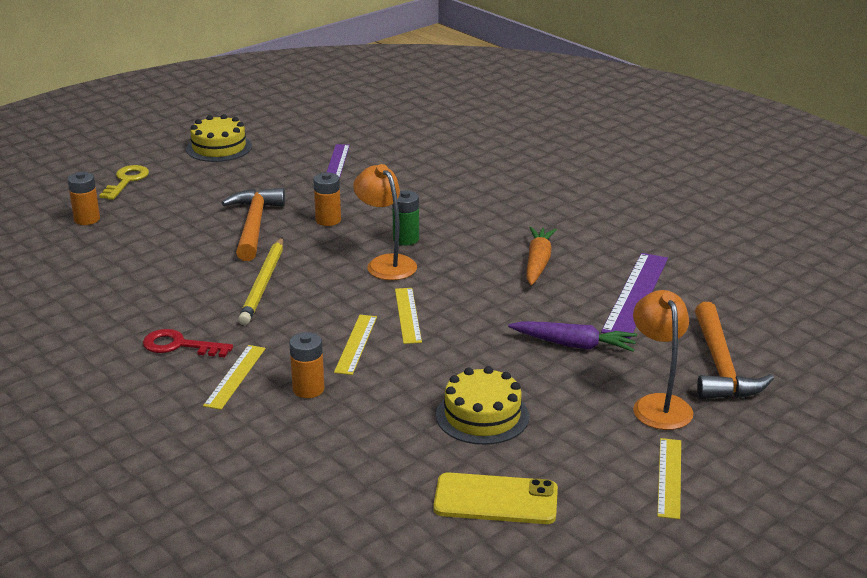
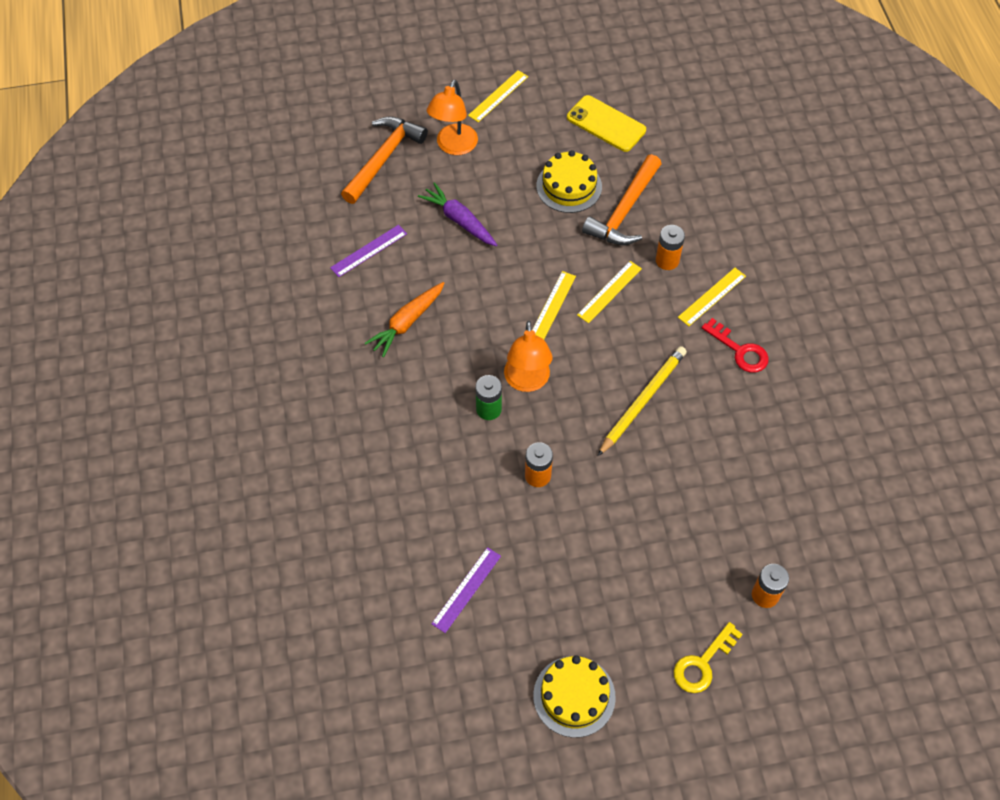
camera: 150 degrees left, 30 degrees up
(254, 225) = (609, 501): orange hammer -> orange hammer (624, 211)
(635, 294) = (369, 251): purple ruler -> purple ruler, size x0.61

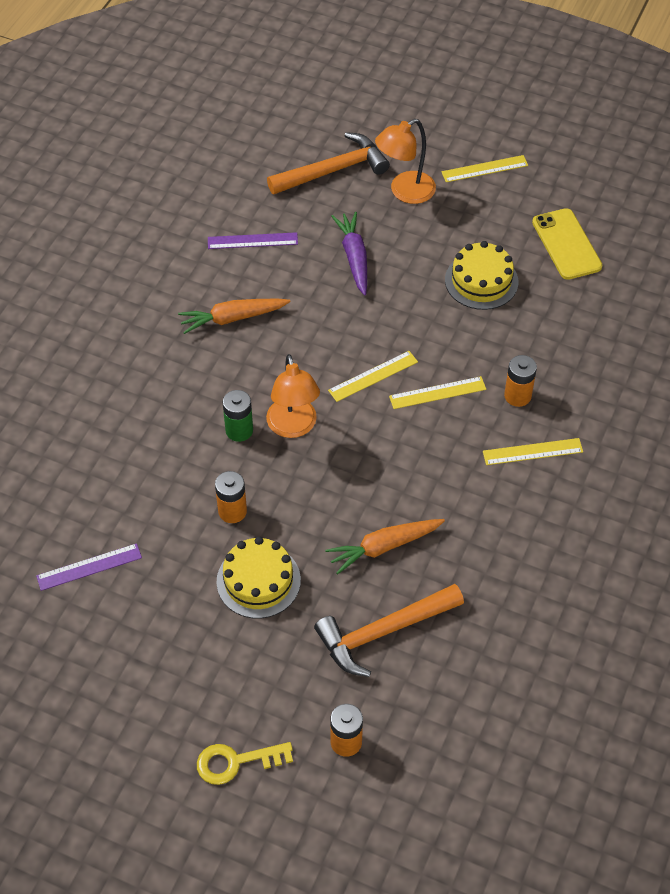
camera: 35 degrees right, 5 degrees down
(527, 381) = (293, 427): orange lamp -> orange lamp turned 45 degrees counterclockwise
(574, 696) = (100, 713): yellow cake -> yellow cake (258, 581)
(624, 211) = (515, 330): orange hammer -> orange hammer (383, 632)
(642, 401) = (383, 504): yellow pencil -> none
(670, 432) = (384, 547): none -> orange carrot
(740, 350) = (516, 515): red key -> none

